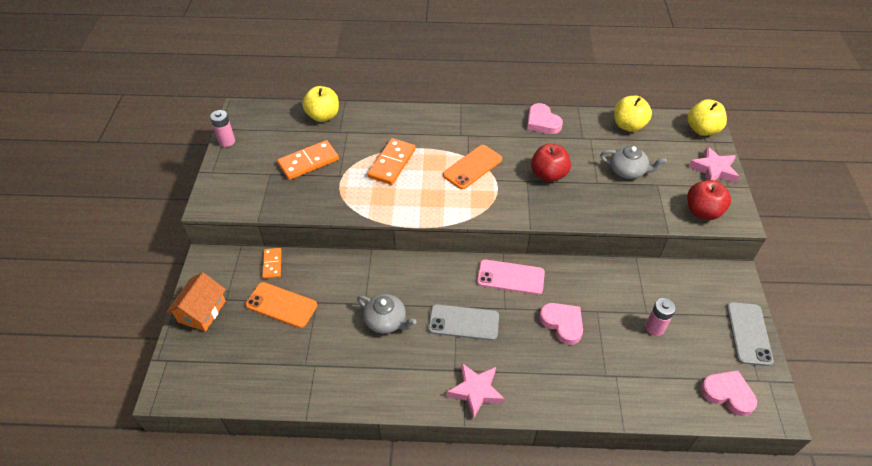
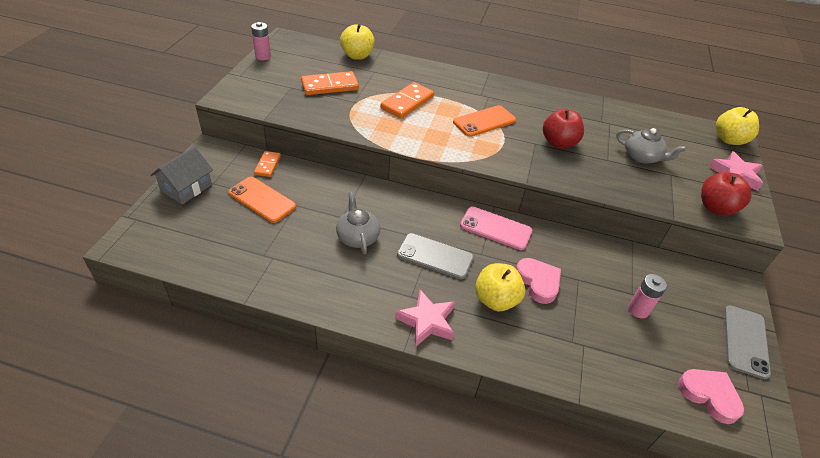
camera: 10 degrees right, 5 degrees down
(202, 311) = (186, 188): orange house -> grey house
(386, 321) = (357, 236): grey teapot -> grey teapot turned 150 degrees counterclockwise
(542, 122) = (564, 101): pink heart -> none
(628, 125) = (651, 121): yellow apple -> yellow apple (496, 300)

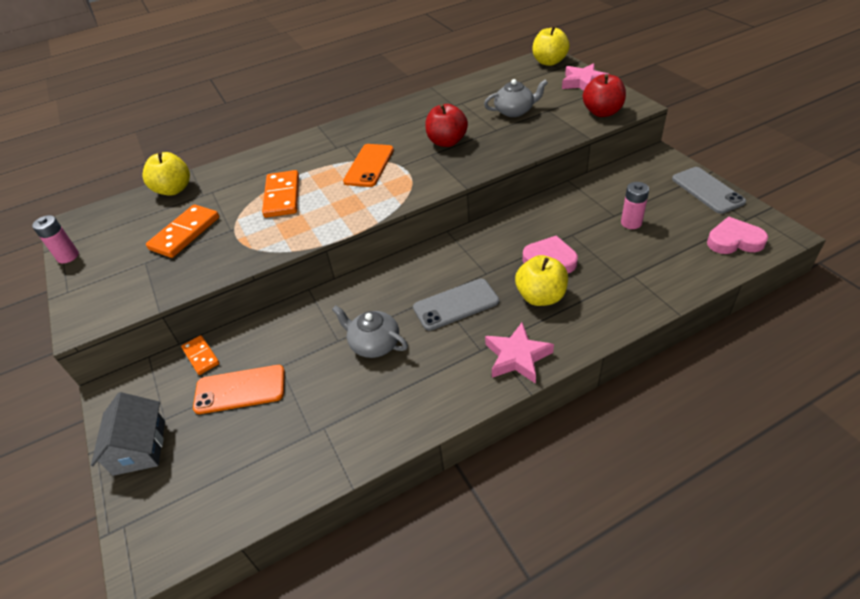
camera: 35 degrees left, 0 degrees up
(495, 228) = (470, 246): pink phone -> none

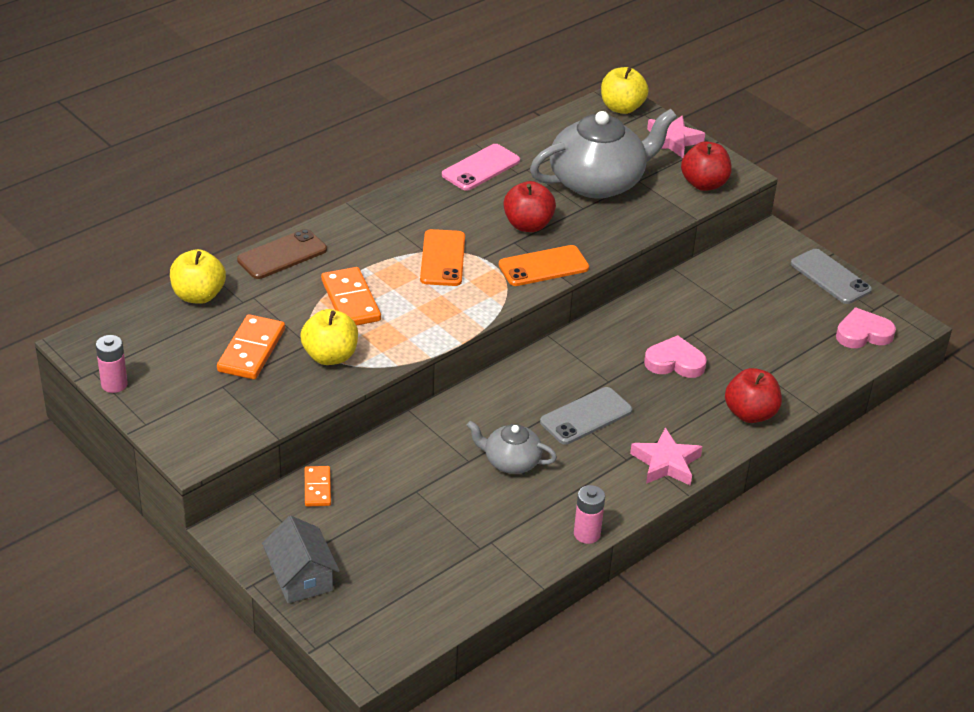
camera: 20 degrees left, 5 degrees down
(201, 356) = (317, 488): orange domino -> orange domino turned 45 degrees clockwise
(240, 389) = (382, 516): orange phone -> orange phone (543, 266)
(251, 161) = (282, 255): none -> brown phone
(427, 102) = (481, 168): none -> pink phone
(515, 111) = (598, 182): grey teapot -> grey teapot, size x1.96
(541, 297) = (674, 403): yellow apple -> yellow apple (330, 356)
(611, 312) = (750, 414): none -> red apple
(631, 223) = (754, 318): pink battery -> pink battery (587, 534)

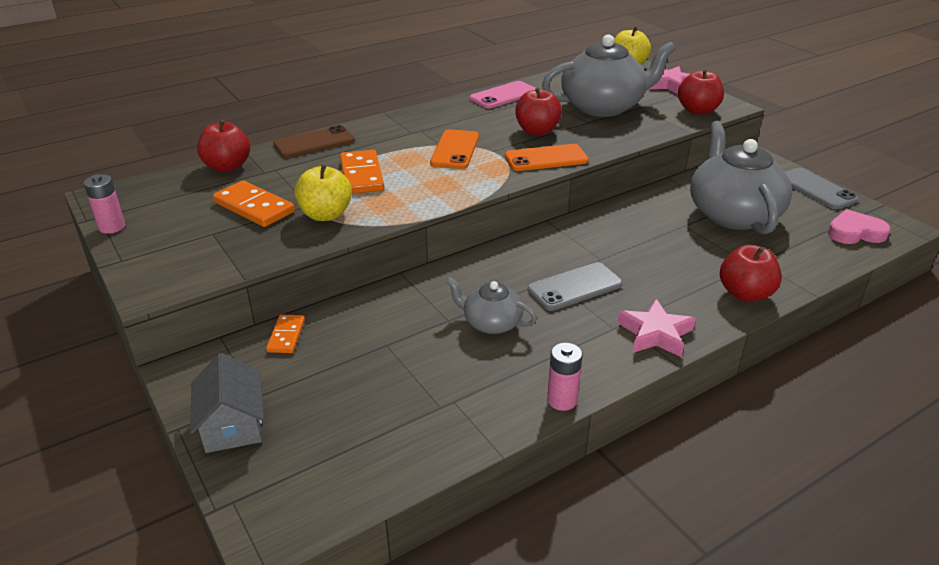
camera: 10 degrees right, 5 degrees down
(198, 295) = (227, 166): yellow apple -> red apple
(251, 350) = (254, 207): orange domino -> orange domino turned 75 degrees counterclockwise
(674, 362) = (667, 246): pink heart -> none
(741, 316) = (732, 214): none -> grey teapot

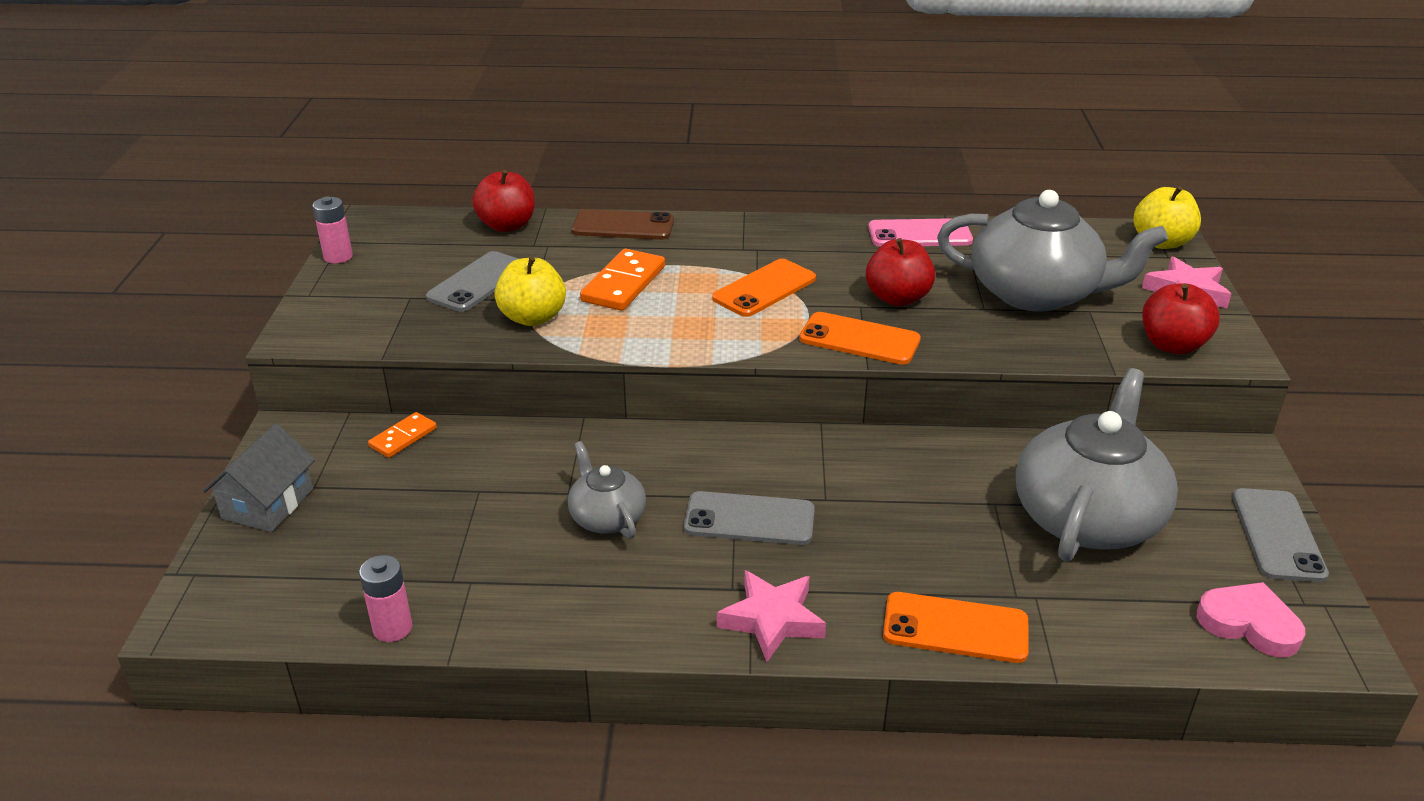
camera: 35 degrees right, 0 degrees up
(254, 207) = (478, 282): orange domino -> grey phone
(562, 400) = (574, 638): pink battery -> pink battery (392, 628)
(745, 294) = (955, 628): red apple -> orange phone

